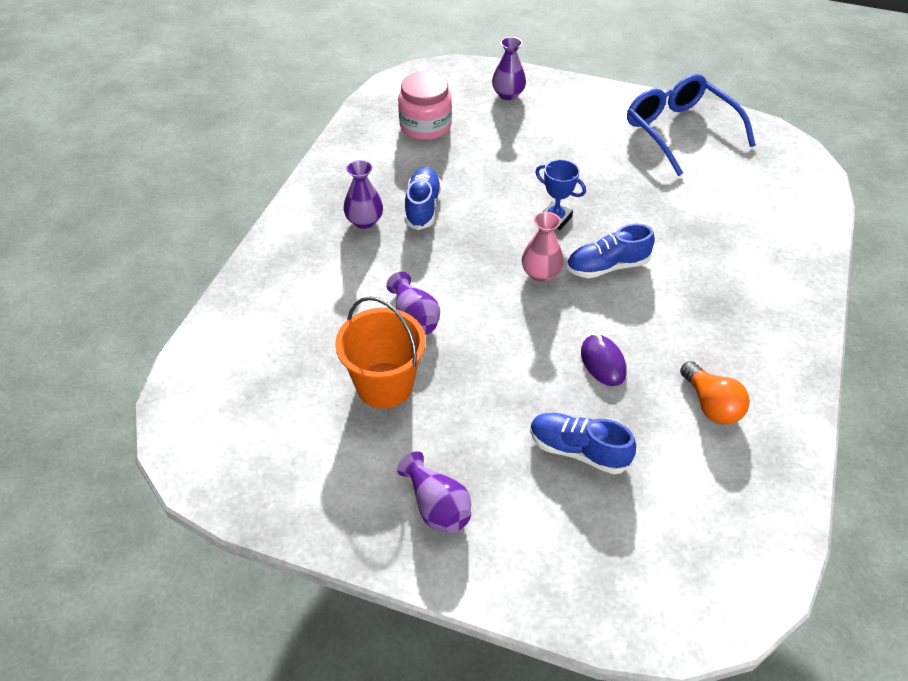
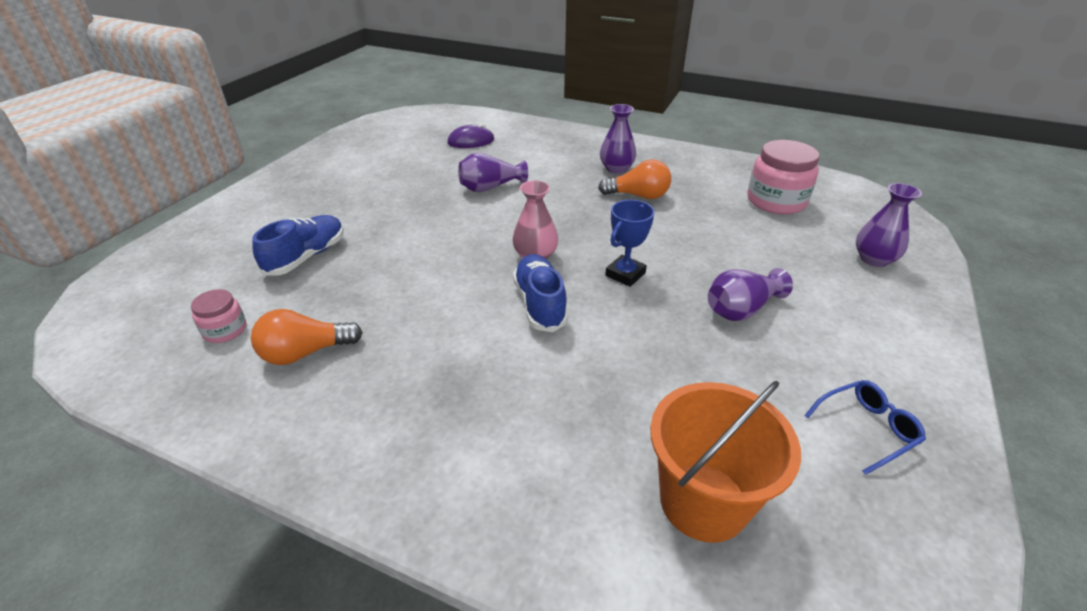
camera: 95 degrees right, 10 degrees down
(384, 385) = (423, 175): orange bucket -> orange bucket (703, 501)
(422, 207) = (638, 196): blue shoe -> orange light bulb
(437, 506) = (301, 191): purple vase -> purple vase (741, 309)
(603, 362) = (399, 283): purple mouse -> purple mouse (471, 141)
(679, 131) = (866, 429): blue glasses -> blue glasses, size x0.45
(704, 476) = (225, 330): none -> pink jar

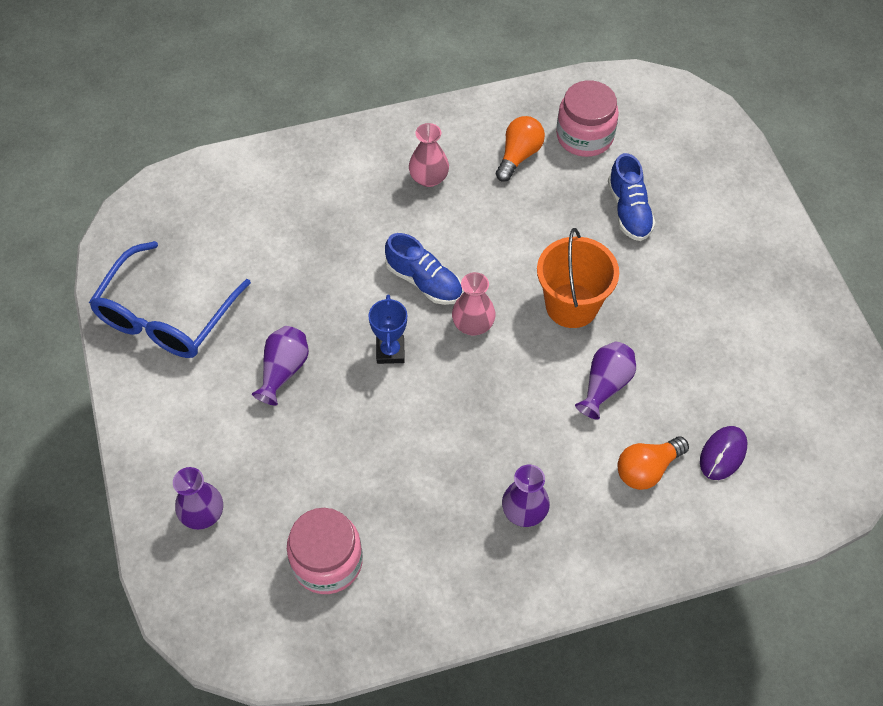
camera: 140 degrees right, 20 degrees up
(225, 330) = (584, 136): pink jar -> pink jar, size x1.88
(418, 390) = (429, 178): none -> pink vase
(638, 196) = (463, 473): orange light bulb -> orange light bulb (647, 469)
(703, 501) = (235, 218): orange bucket -> orange bucket (571, 305)
(866, 429) = (166, 316): blue glasses -> blue glasses, size x2.21

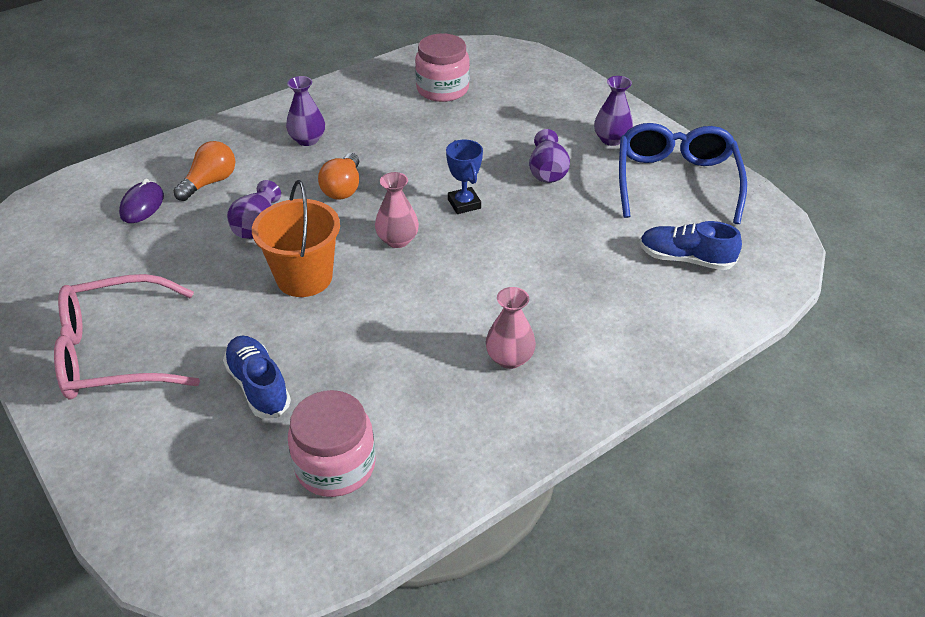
camera: 160 degrees right, 15 degrees down
(203, 514) = (545, 91): purple vase -> purple vase (611, 139)
(424, 281) = (461, 261): blue shoe -> blue shoe (685, 259)
(519, 156) = (413, 414): orange light bulb -> orange light bulb (343, 188)
(743, 274) = (115, 353): none -> pink glasses

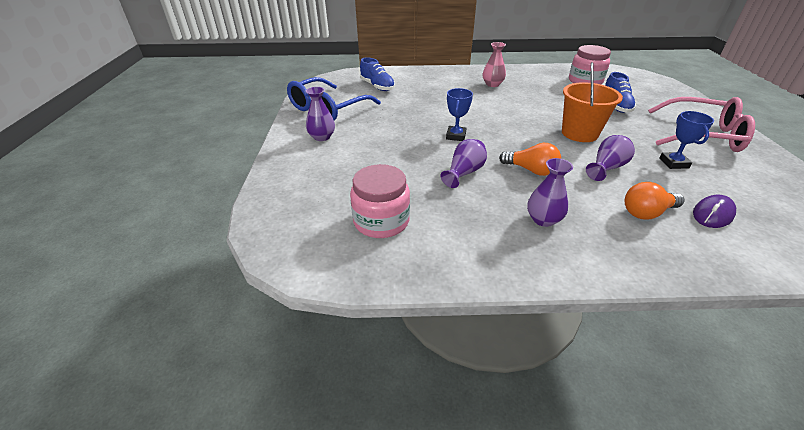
camera: 145 degrees left, 5 degrees down
(171, 268) = (673, 163): none -> blue trophy
(343, 188) = (531, 170): orange light bulb -> orange light bulb turned 75 degrees clockwise
(397, 240) = (512, 132): pink vase -> none
(547, 171) = (386, 134): purple vase -> purple vase (464, 173)

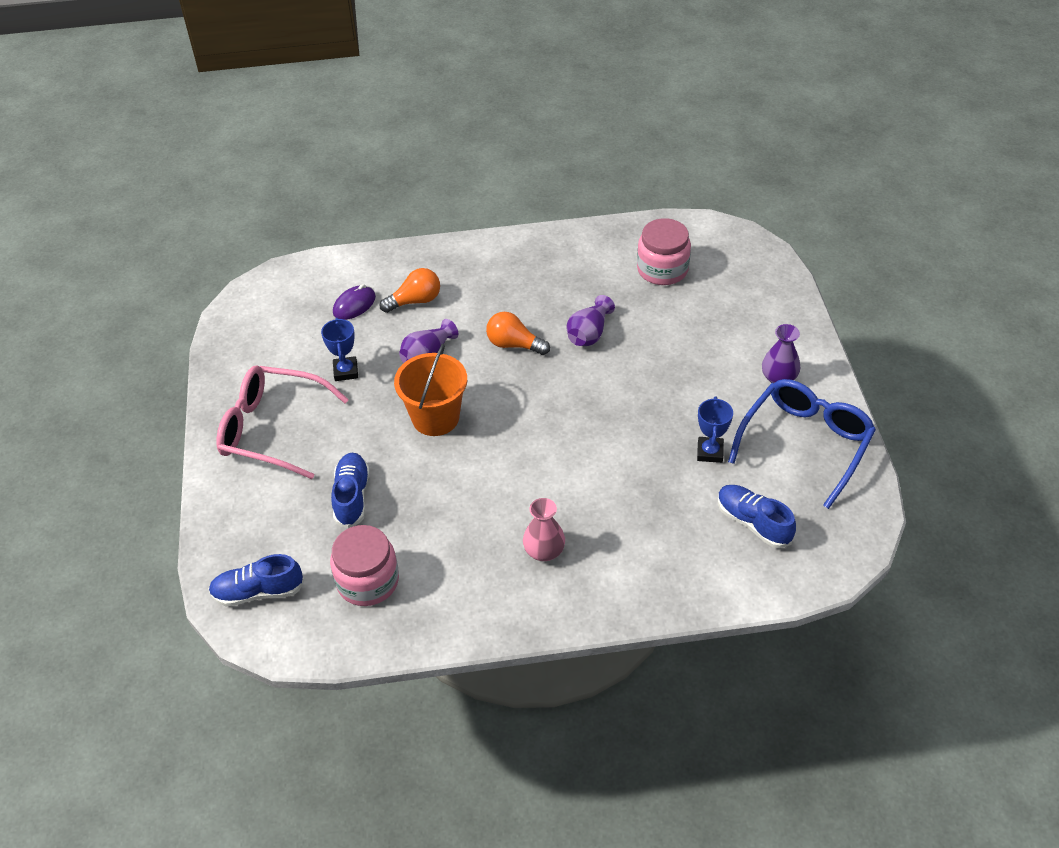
camera: 175 degrees right, 10 degrees up
(456, 136) = (602, 396): blue trophy -> blue trophy (710, 452)
(543, 219) = (514, 285): purple vase -> none
(642, 81) = (258, 592): none -> blue shoe

